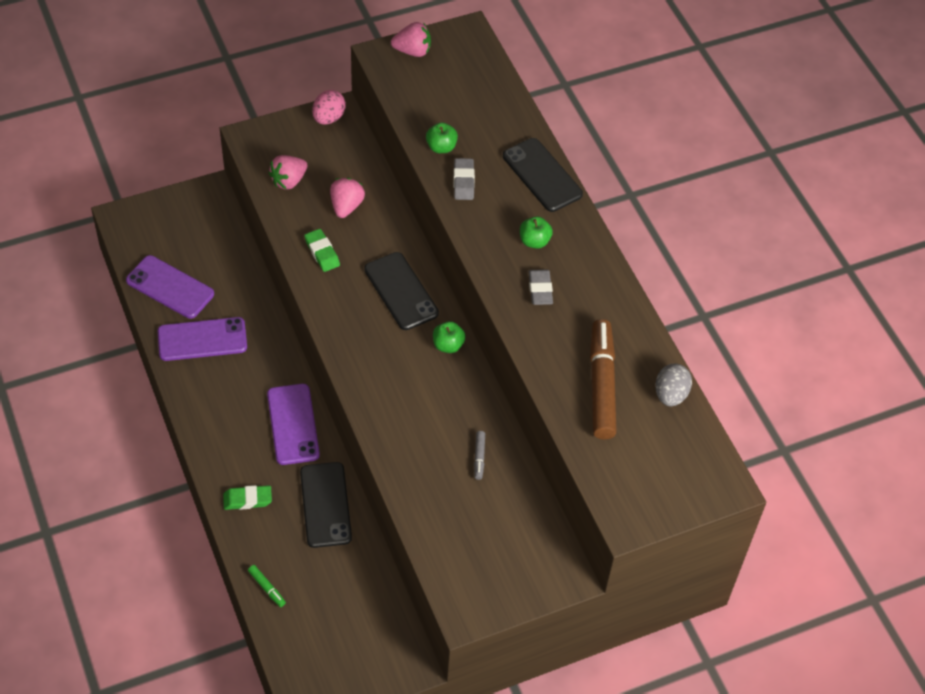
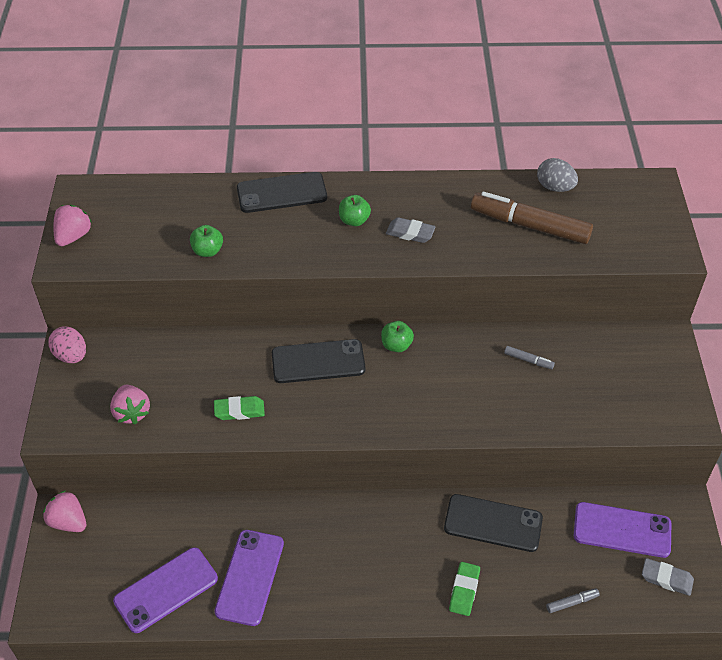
camera: 65 degrees left, 5 degrees down
(267, 588) = (571, 602): green marker -> grey marker
(293, 424) = (390, 524): purple phone -> purple phone (622, 530)
(346, 206) = (192, 374): pink strawberry -> pink strawberry (68, 522)
(463, 182) = (259, 247): grey eraser -> grey eraser (666, 579)

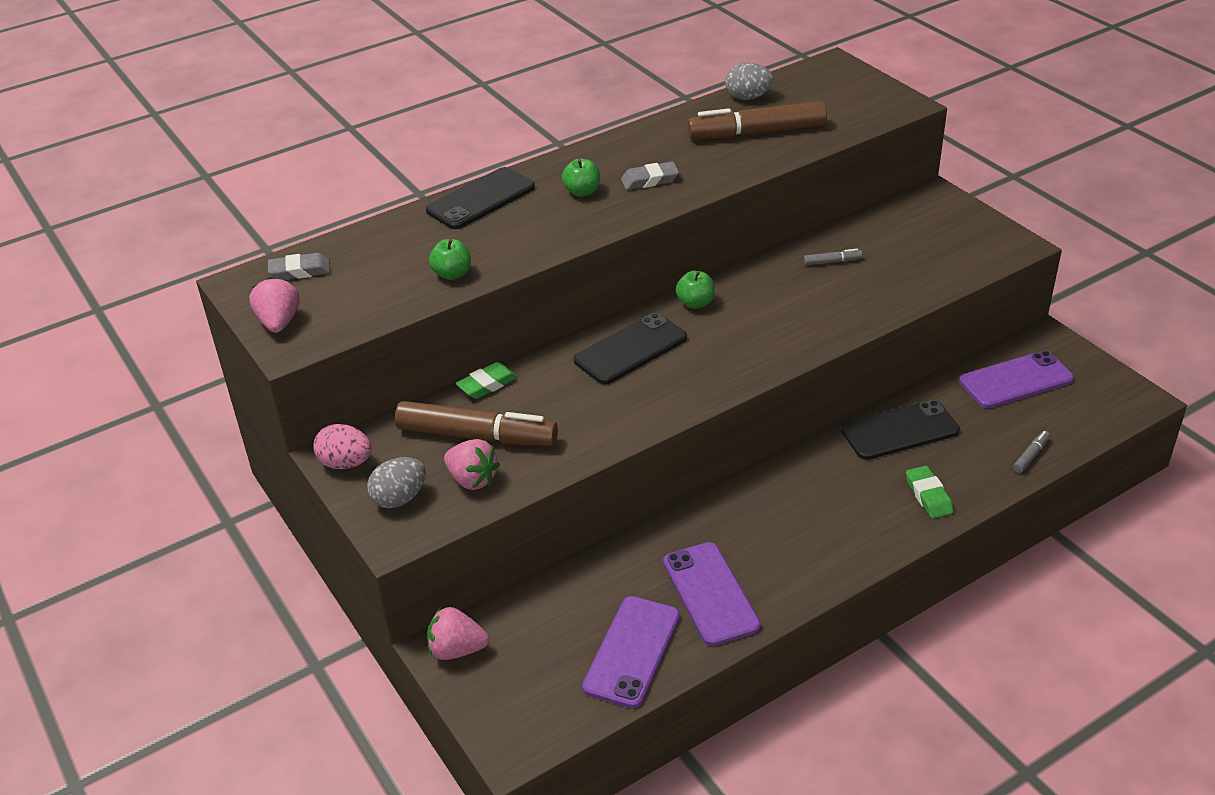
camera: 30 degrees left, 10 degrees down
(79, 402) = (399, 498): none -> grey egg
(163, 378) = (476, 435): none -> brown marker
(239, 410) = (591, 424): green eraser -> green eraser (487, 384)
(666, 579) = (1089, 397): grey eraser -> grey eraser (300, 271)

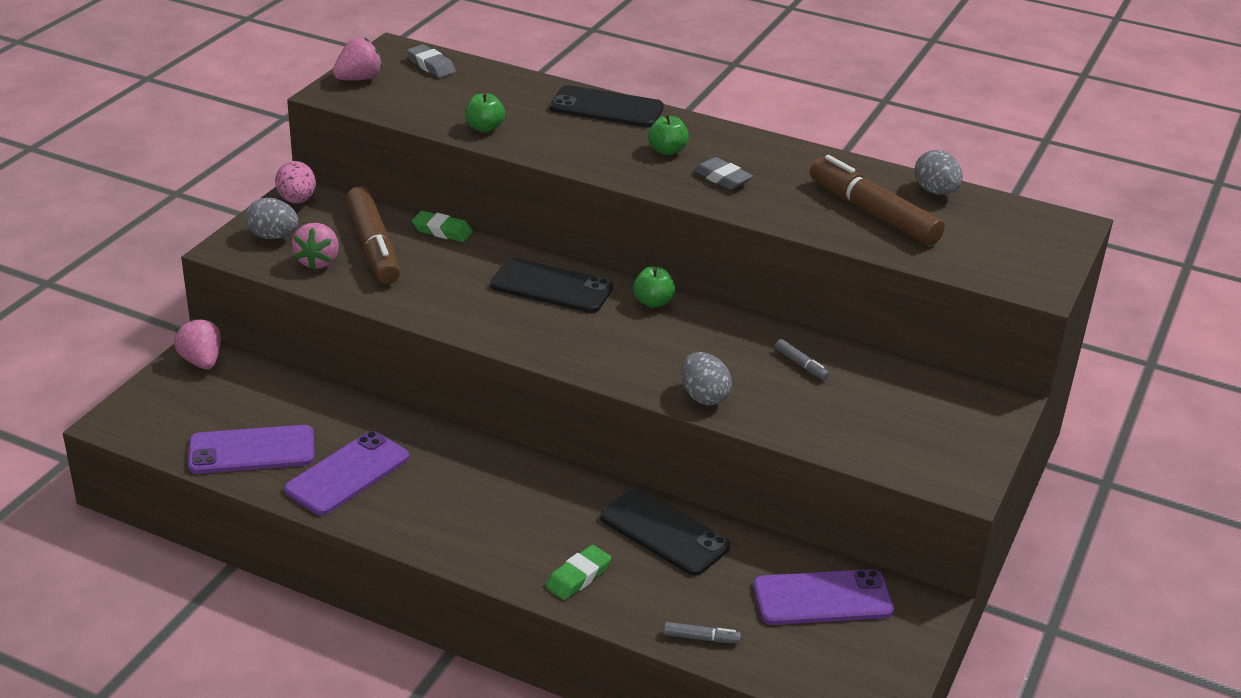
camera: 55 degrees right, 5 degrees down
(843, 322) = (703, 396): none -> grey egg
(1016, 380) = (822, 598): purple phone -> purple phone turned 45 degrees counterclockwise

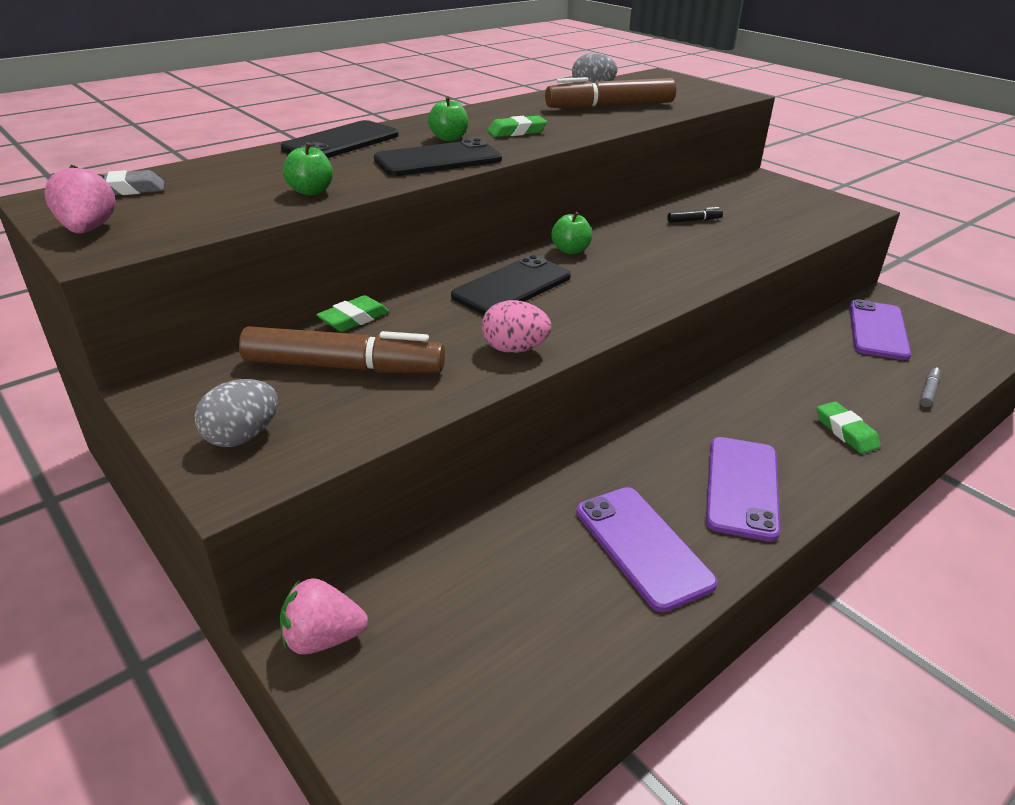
camera: 65 degrees left, 0 degrees up
(252, 450) = (561, 626): purple phone -> purple phone (742, 487)
(297, 200) = (173, 400): pink egg -> pink egg (514, 349)
(318, 261) = (340, 412): pink strawberry -> none
(664, 532) = (788, 374): black phone -> black phone (438, 160)
(703, 396) = (726, 263): grey egg -> none
(722, 178) = (516, 132): grey eraser -> green eraser
(801, 364) = (694, 220): grey marker -> black marker

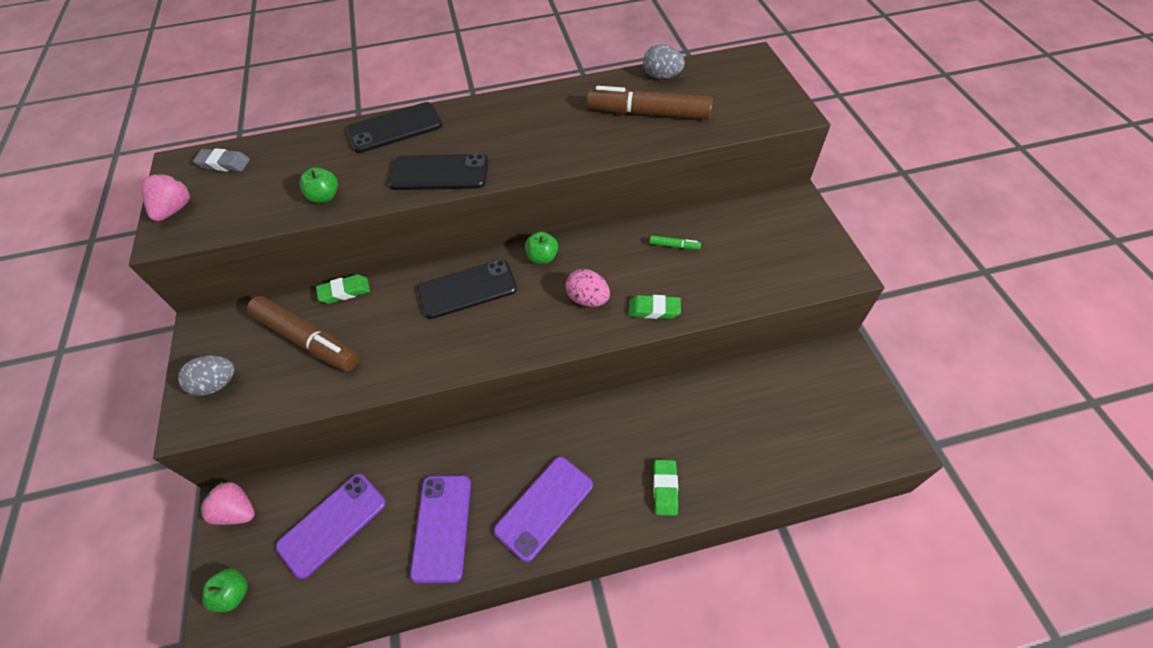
camera: 30 degrees right, 20 degrees up
(449, 138) = (473, 140): green apple -> green apple (233, 594)
(514, 349) = (416, 360): pink egg -> pink egg (588, 299)
(516, 132) = (533, 141): green eraser -> green eraser (654, 310)
(694, 220) = (674, 246): black marker -> green marker
(878, 330) = (798, 390): purple phone -> purple phone (332, 524)
(928, 392) = (773, 475): grey marker -> none

